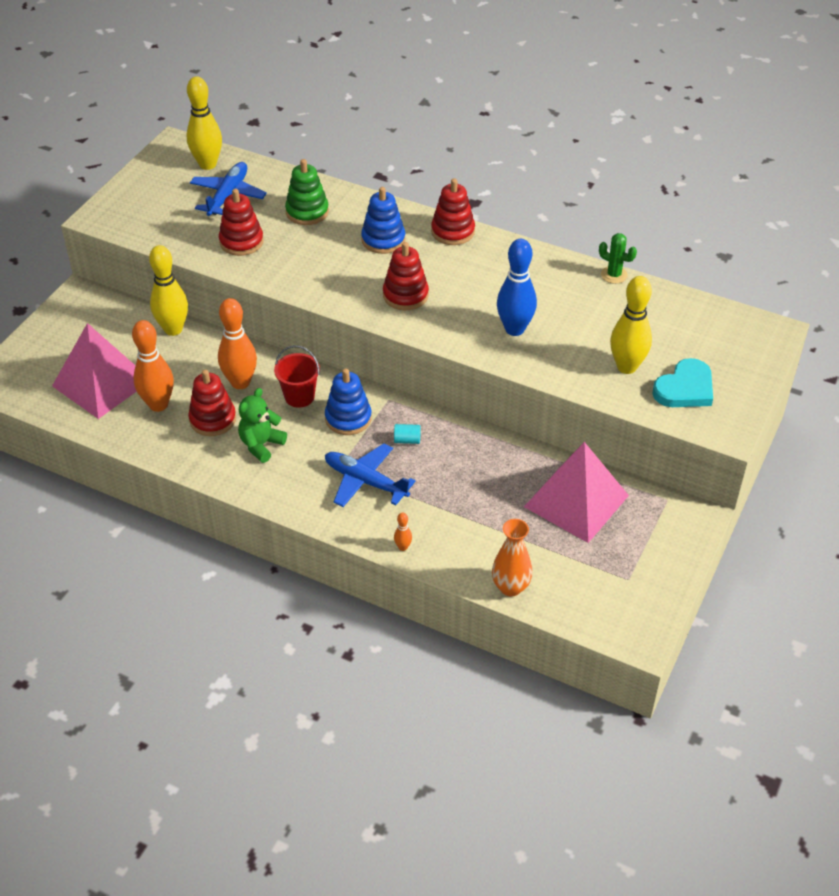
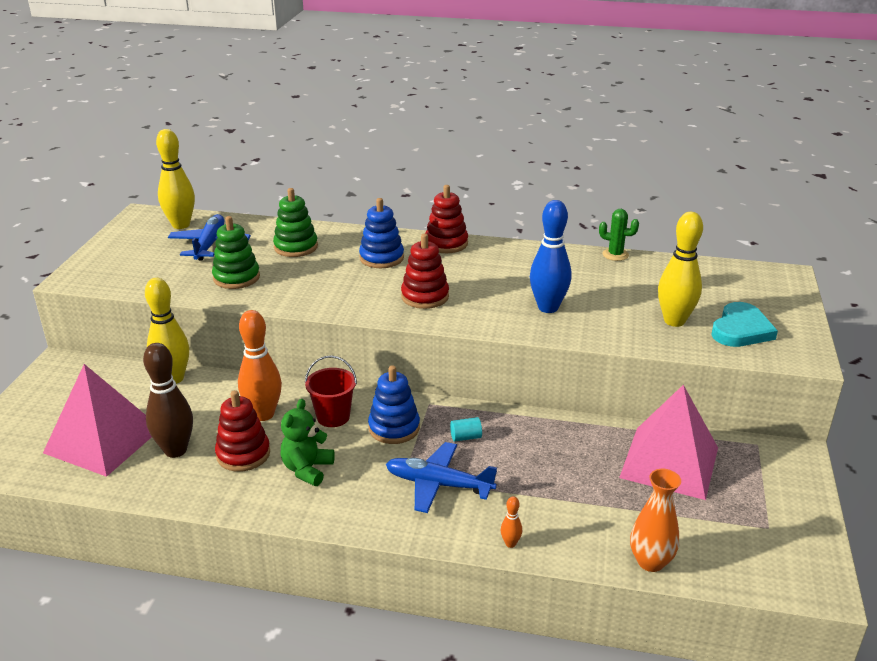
camera: 15 degrees left, 15 degrees down
(158, 404) = (175, 450): orange bowling pin -> brown bowling pin
(241, 242) = (236, 277): red stacking toy -> green stacking toy

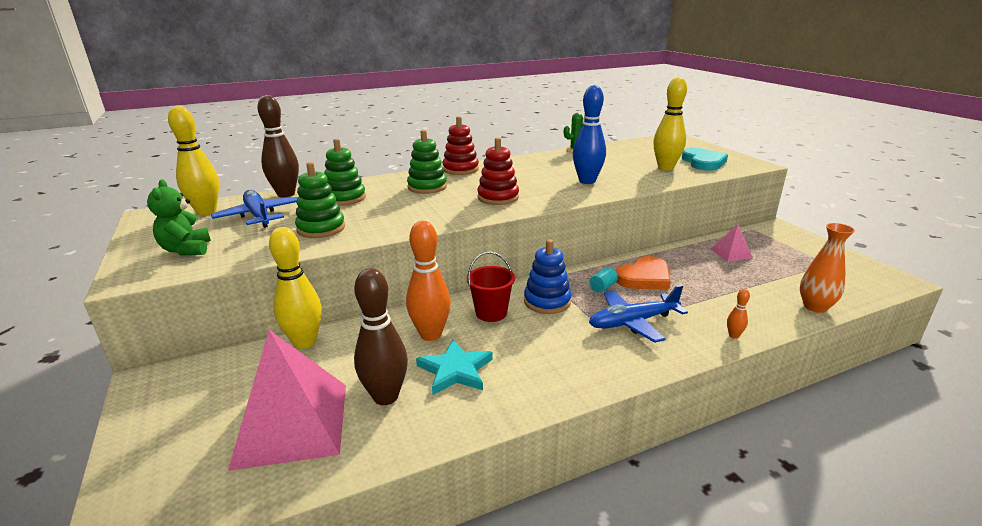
camera: 35 degrees left, 5 degrees down
(243, 454) = (455, 370): red stacking toy -> turquoise star
(257, 224) = (286, 194): none -> brown bowling pin
(307, 469) = (526, 356): green teddy bear -> green teddy bear (186, 250)
(381, 258) = (427, 187): blue stacking toy -> green stacking toy
(523, 446) = (644, 277): none -> orange heart
(669, 462) = (731, 253): pink pyramid -> pink pyramid, size x0.46

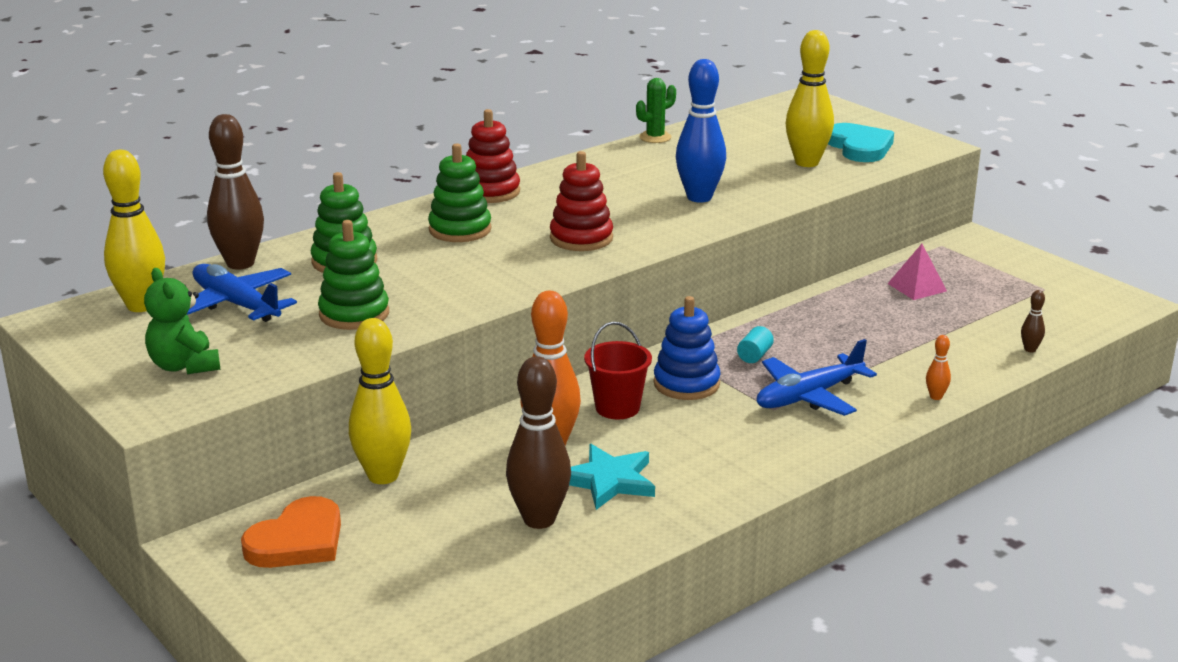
camera: 15 degrees left, 0 degrees up
(292, 424) = (443, 562): pink pyramid -> none
(644, 277) = (807, 335): orange heart -> orange heart (298, 541)
(815, 307) = (1030, 349): orange vase -> brown bowling pin

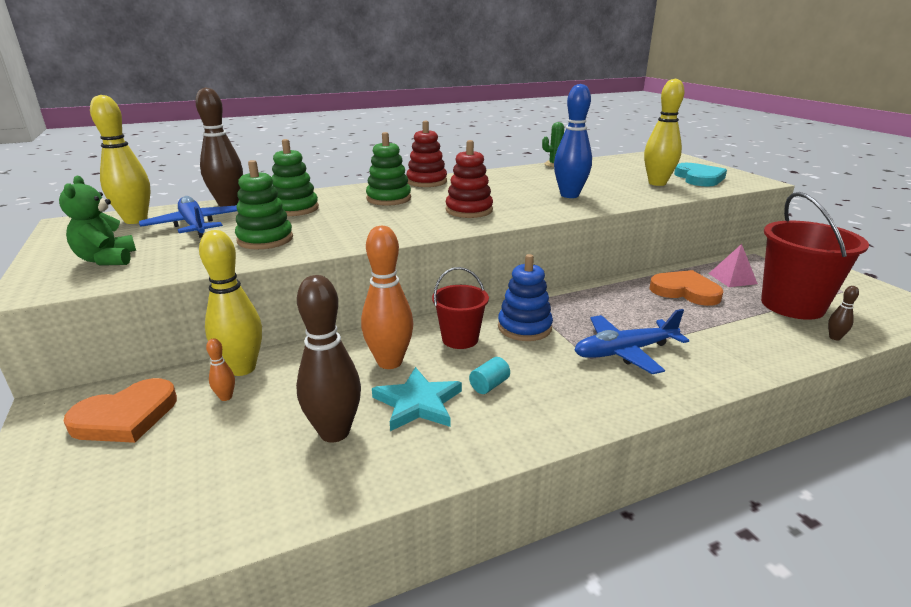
camera: 15 degrees right, 0 degrees up
(754, 355) = (588, 313): turquoise cylinder -> turquoise cylinder (489, 385)
(863, 312) = (685, 291): none -> orange heart
(936, 397) = (743, 368): orange bowling pin -> orange bowling pin (226, 397)
(986, 315) = (792, 305): none -> red bucket

